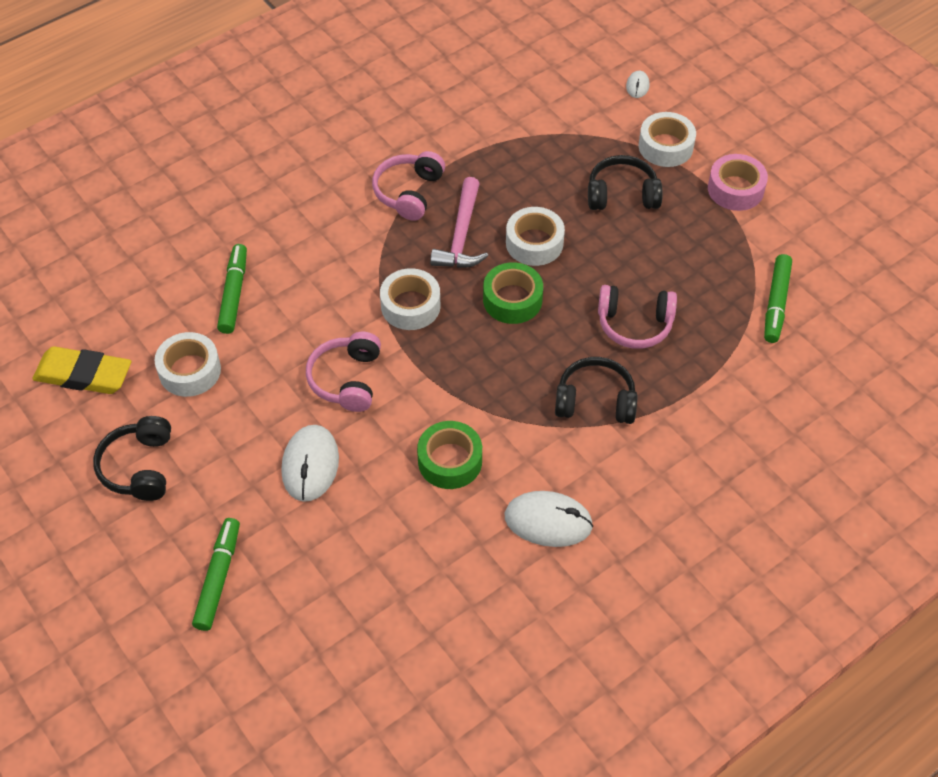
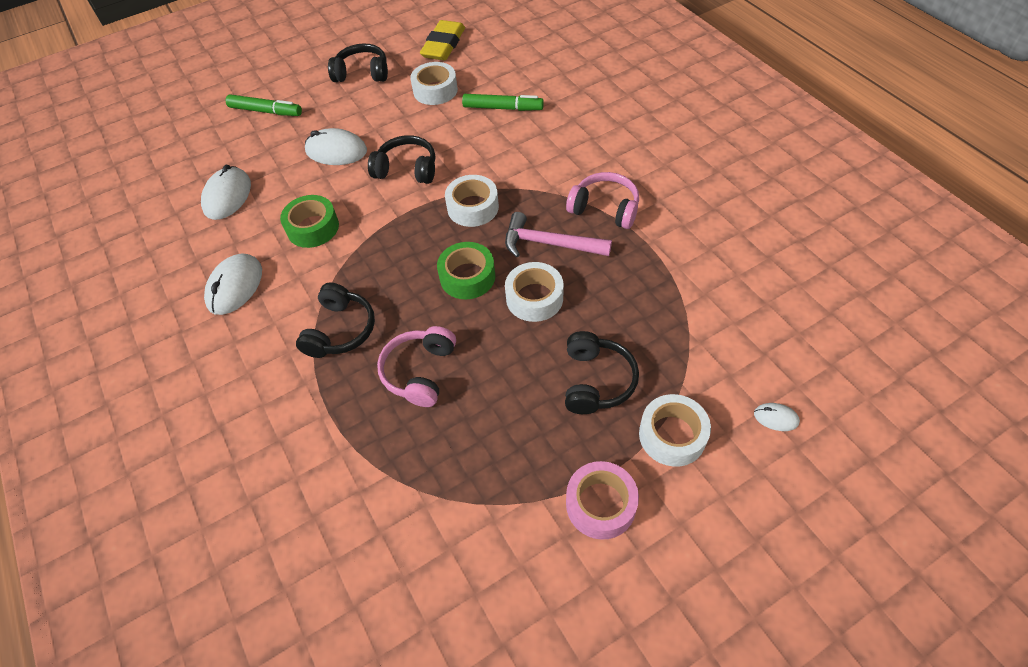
camera: 100 degrees right, 0 degrees up
(347, 379) = (407, 169): pink headphones -> black headphones
(397, 577) = (227, 196): none -> white mouse
(776, 303) = (420, 517): green marker -> none

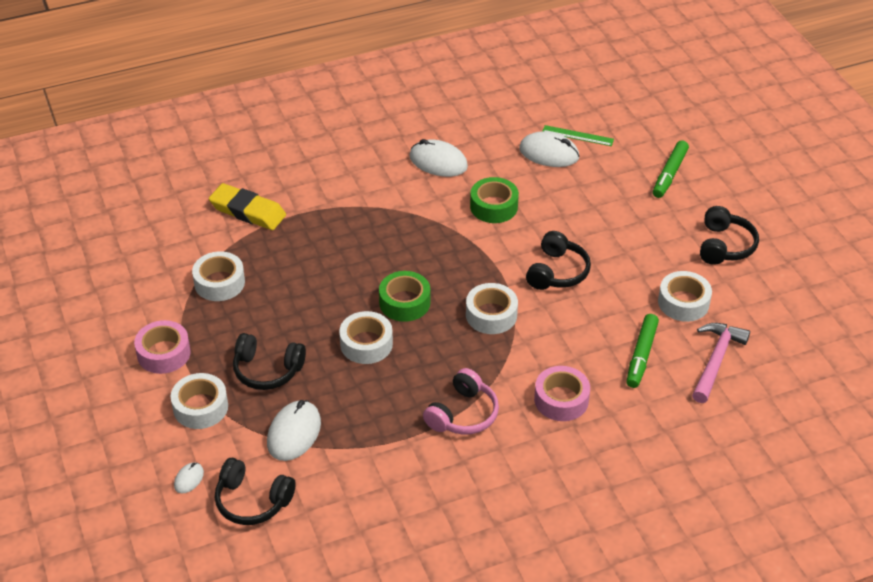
camera: 95 degrees right, 10 degrees down
(200, 178) = (577, 135): none -> green ruler
(336, 151) = (596, 223): white mouse -> white mouse (294, 433)
(340, 330) = (372, 221): black headphones -> black headphones (252, 501)
(420, 372) = (315, 265): pink headphones -> none
(443, 45) = (771, 317): yellow eraser -> yellow eraser (248, 211)
(464, 472) = (219, 283): none -> white tape
(549, 244) = (427, 364): pink hammer -> pink hammer (715, 360)
(567, 148) = (561, 400): none -> pink tape

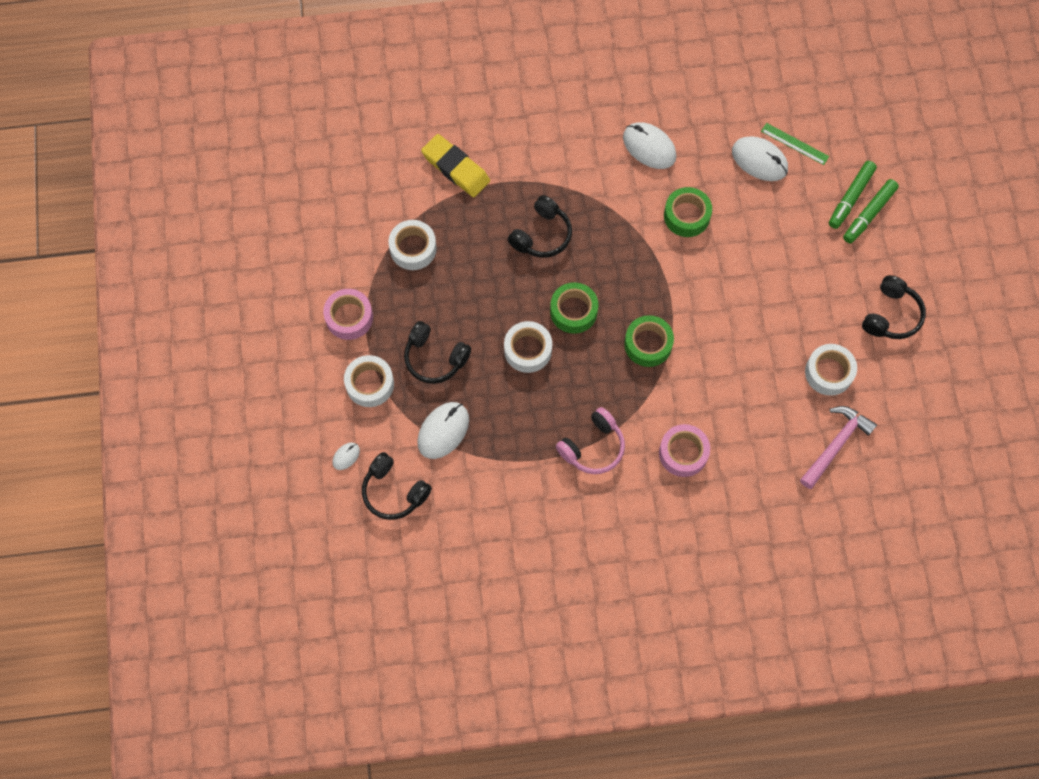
camera: 15 degrees right, 25 degrees up
(491, 315) = (648, 344): white tape -> green tape
(557, 272) = (723, 309): black headphones -> black headphones (542, 235)
(641, 355) = (770, 422): green marker -> green marker (850, 197)

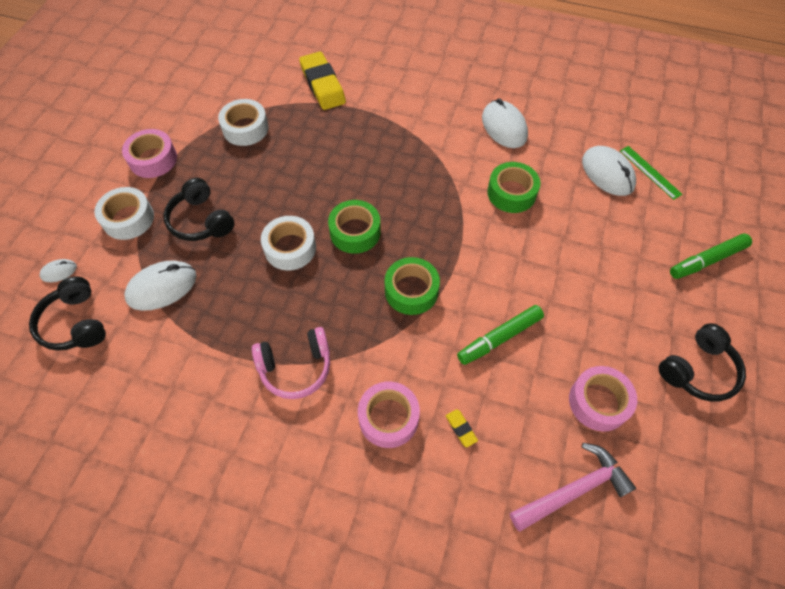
camera: 25 degrees right, 10 degrees down
(542, 235) = (364, 159): black headphones -> none
(739, 437) = (461, 429): none -> yellow eraser
(829, 372) = (598, 402): white tape -> pink tape
(850, 197) = (692, 238): green marker -> green marker (499, 338)

